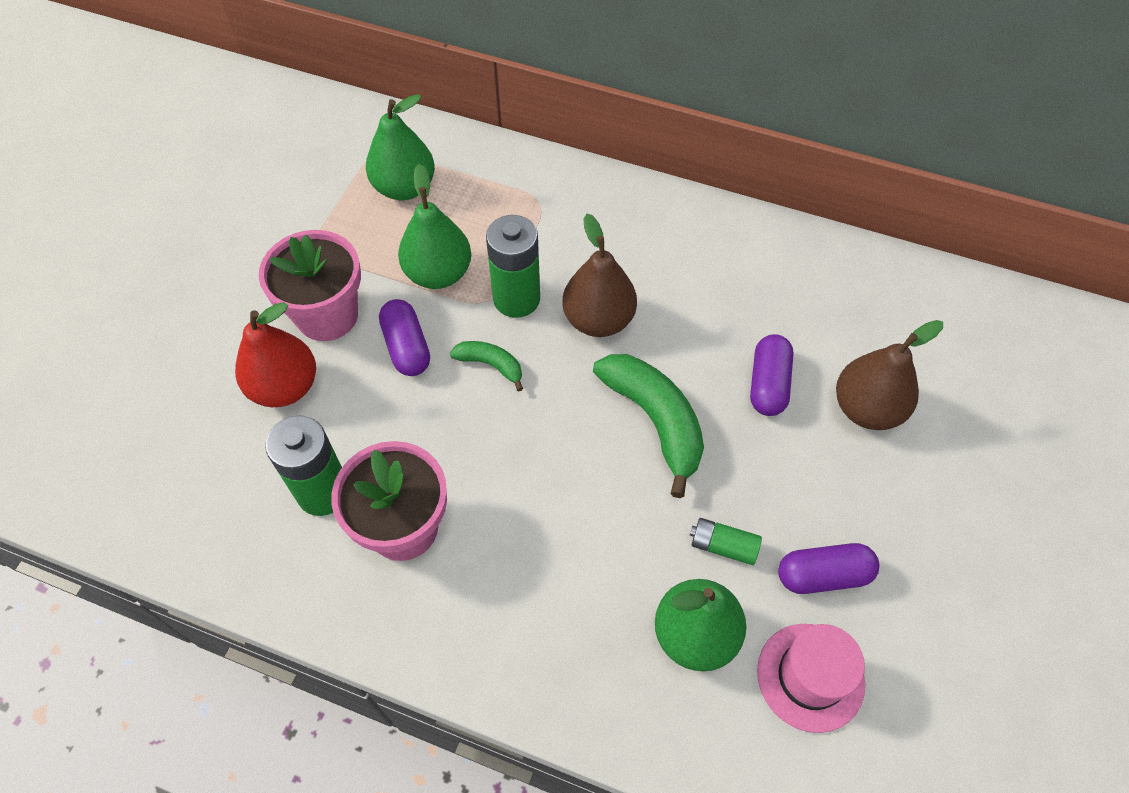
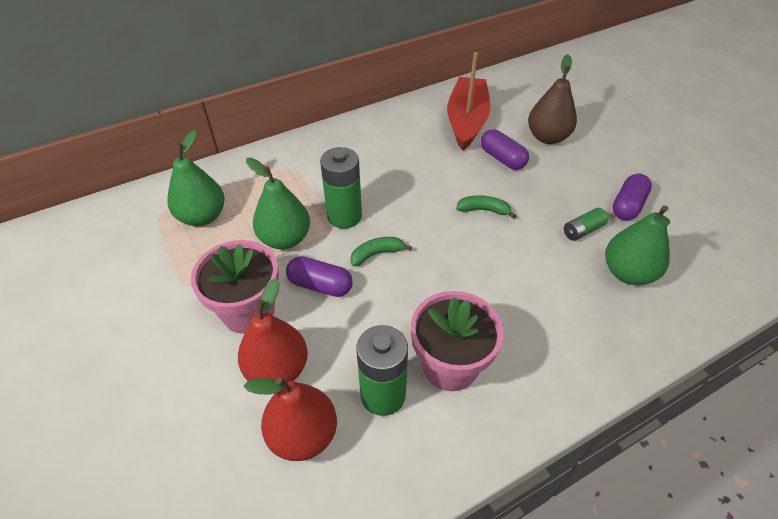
camera: 50 degrees left, 10 degrees down
(235, 458) = (303, 435): none -> red pear
(598, 320) = (397, 193): brown pear -> none
(655, 421) = (483, 210): green banana -> green banana, size x0.52
(801, 303) = (466, 121): none -> red boat
(810, 677) = (681, 244): pink hat -> none

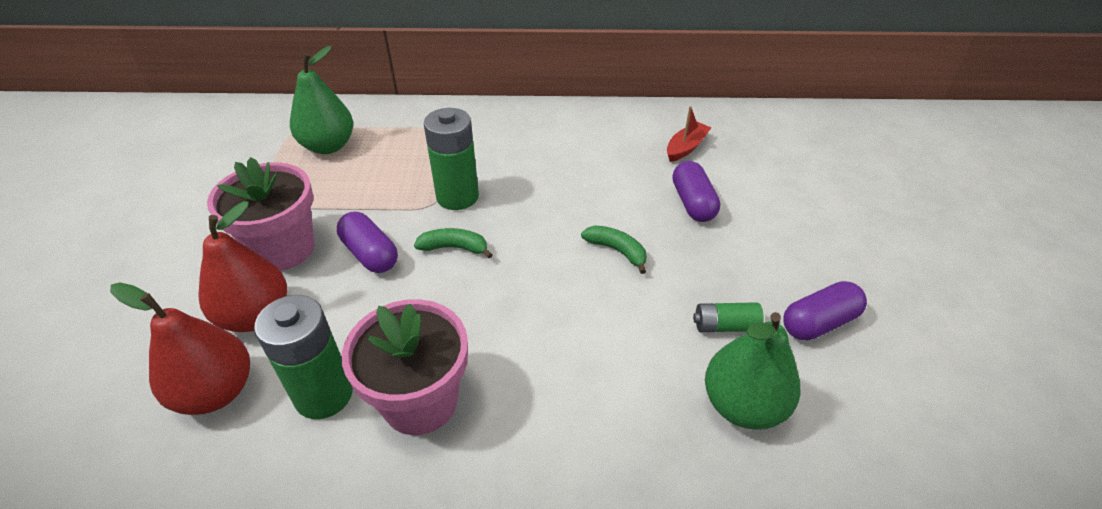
camera: 30 degrees right, 5 degrees down
(285, 239) = (380, 195): green pear -> none
(466, 121) = (686, 147): red boat -> red boat, size x0.48
(547, 137) = (776, 200): brown pear -> none

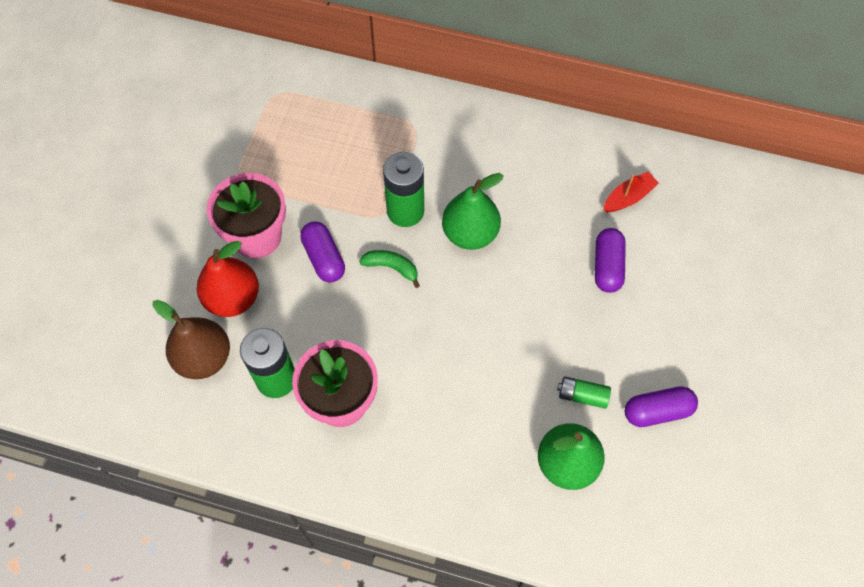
camera: 15 degrees right, 20 degrees up
(216, 392) = (204, 358): red pear -> brown pear
(328, 146) = (303, 122): green pear -> green pear (470, 233)
(617, 251) = (523, 302): green banana -> none

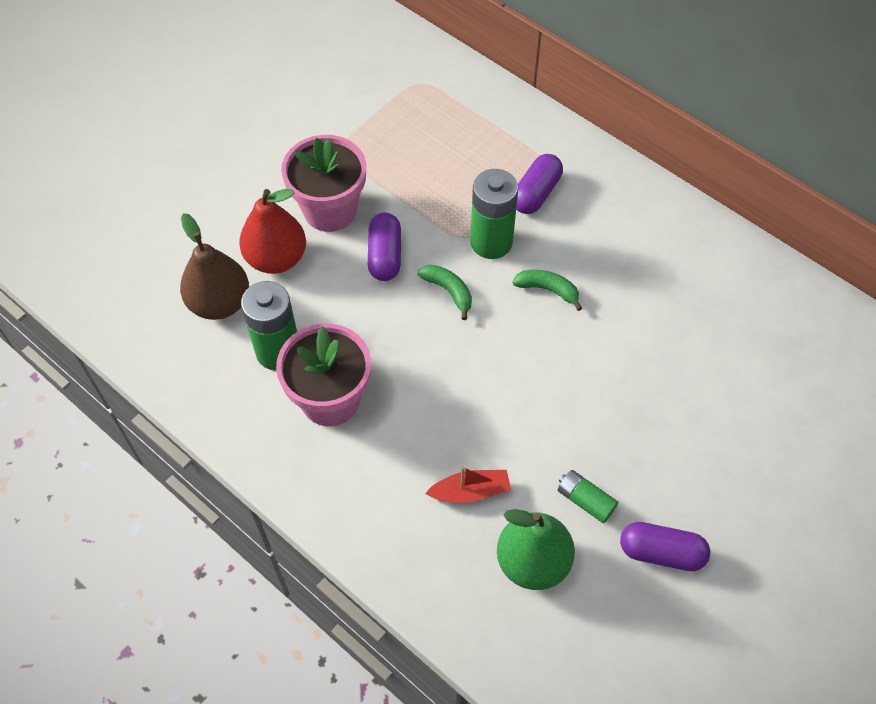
camera: 25 degrees right, 5 degrees down
(470, 233) = (548, 290): green pear -> green banana
(607, 266) = (681, 381): purple capsule -> purple capsule (536, 193)
(628, 197) = (741, 320): red boat -> red boat (470, 491)

